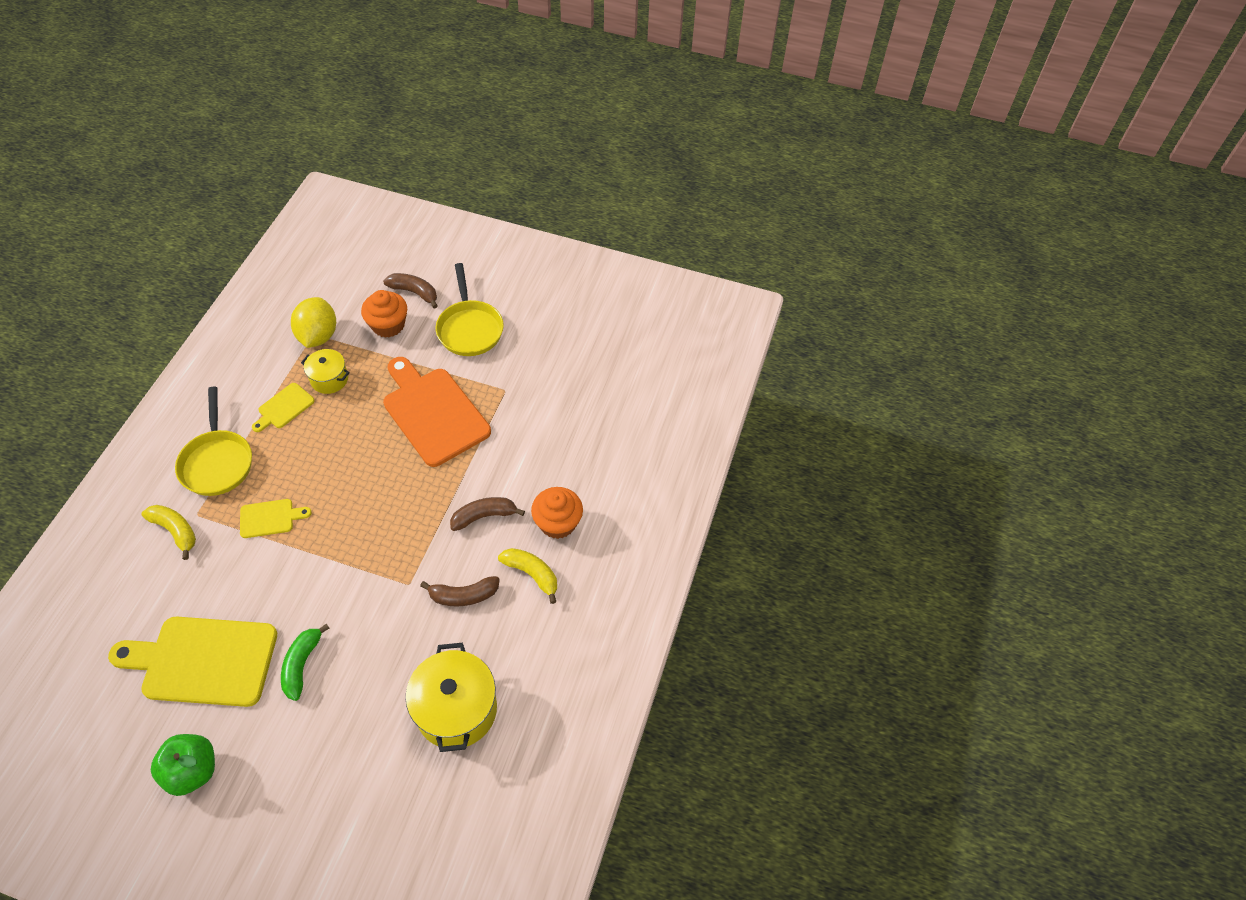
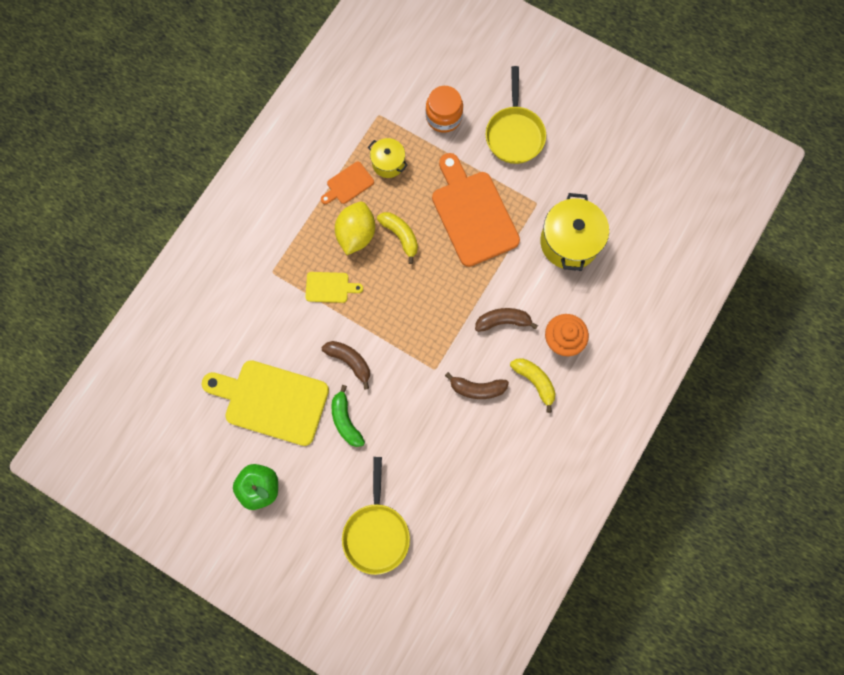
camera: 15 degrees right, 20 degrees up
(175, 531) = (255, 284): yellow banana -> yellow banana (400, 236)
(217, 462) = (290, 226): yellow pan -> yellow pan (376, 532)
(284, 407) = (348, 184): yellow cutting board -> orange cutting board
(302, 665) = (346, 420): green banana -> green banana turned 45 degrees counterclockwise
(318, 336) = (382, 117): yellow lemon -> yellow lemon (356, 234)
(388, 325) = (443, 117): orange cupcake -> orange jar
(414, 292) = (470, 86): brown banana -> brown banana (350, 361)
(456, 709) = (460, 483): yellow pot -> yellow pot (569, 242)

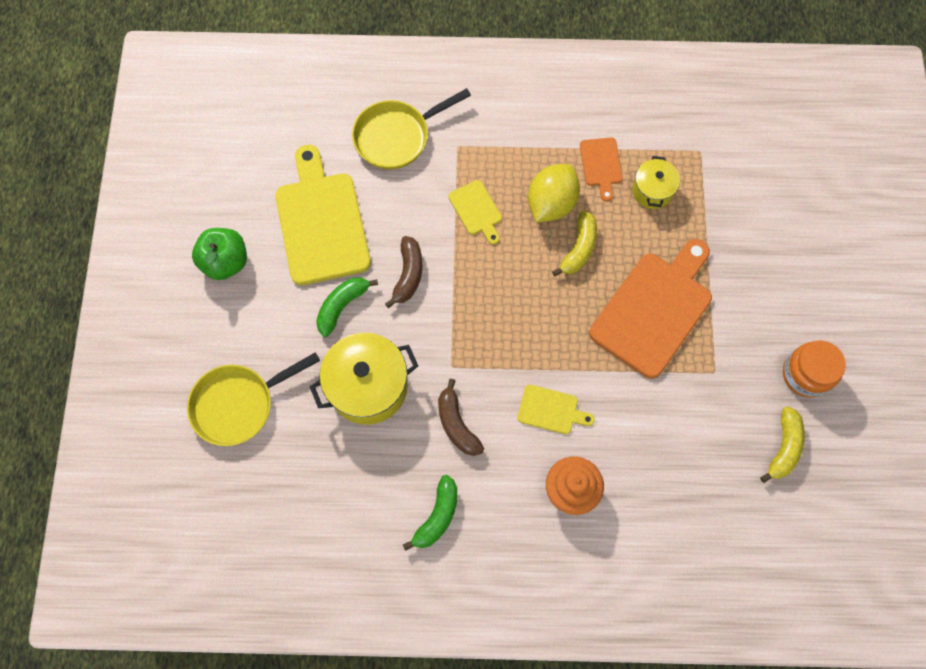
camera: 60 degrees right, 5 degrees down
(348, 184) = (601, 165): orange cutting board -> orange cutting board turned 120 degrees counterclockwise
(356, 234) = (551, 203): yellow lemon -> yellow lemon turned 45 degrees counterclockwise
(443, 117) = (745, 217): orange jar -> orange jar (806, 374)
(503, 321) = (551, 410): brown banana -> yellow cutting board
(514, 134) = (780, 303): yellow pan -> yellow pan (397, 136)
(532, 436) = (437, 516): none -> green banana
(534, 381) = (502, 484): yellow banana -> yellow banana (783, 447)
(569, 242) = (692, 434): yellow pot -> yellow pot (368, 387)

